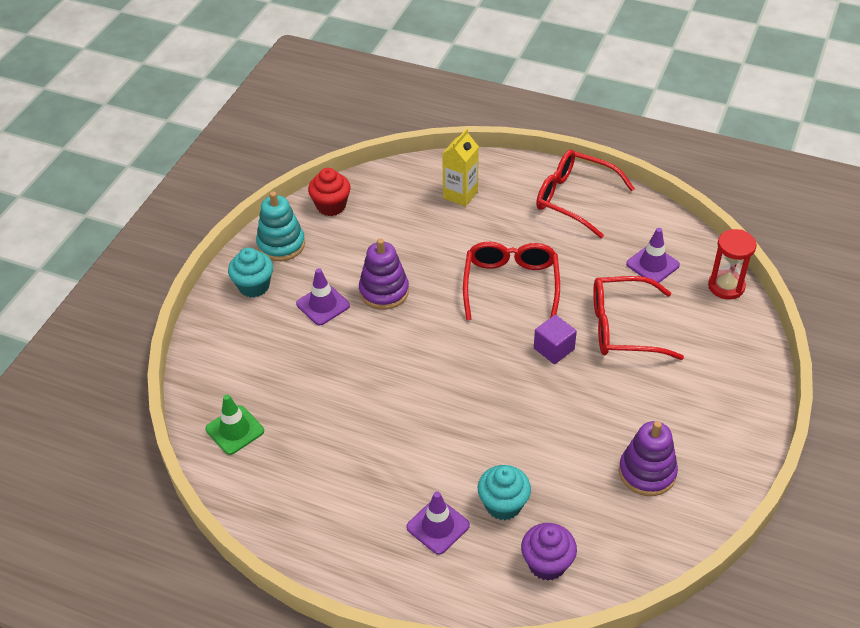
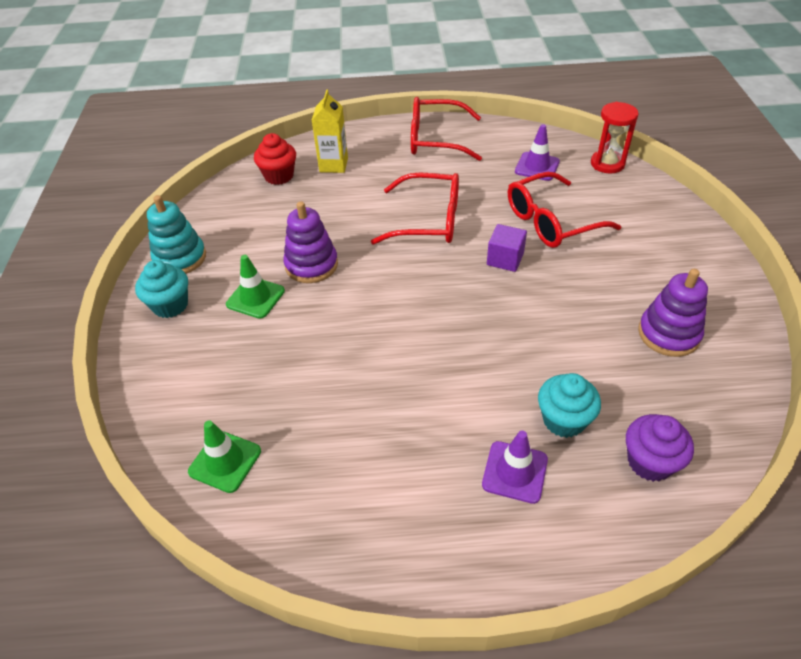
camera: 25 degrees left, 0 degrees up
(323, 305) = (255, 298): purple traffic cone -> green traffic cone
(331, 206) = (214, 210): red cupcake -> red cupcake (279, 176)
(511, 285) = (428, 220): red glasses -> red glasses turned 120 degrees clockwise

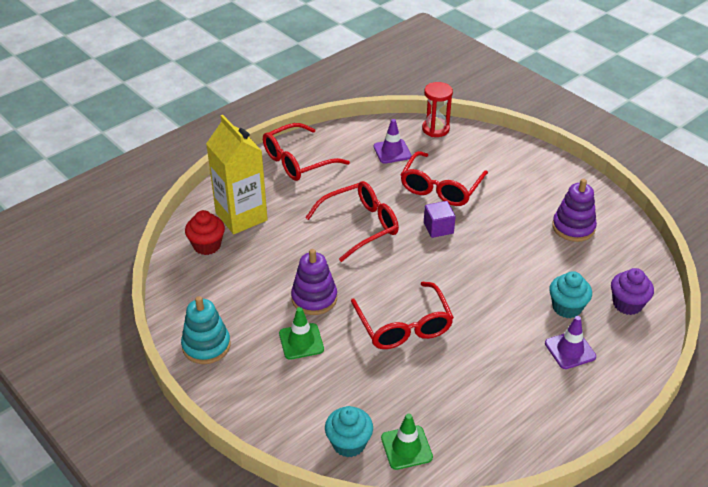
camera: 40 degrees left, 5 degrees down
(170, 305) = (243, 381): turquoise cupcake -> turquoise cupcake (349, 443)
(333, 165) = (241, 216): yellow carton -> yellow carton, size x1.64
(362, 337) = (404, 326): none -> red glasses

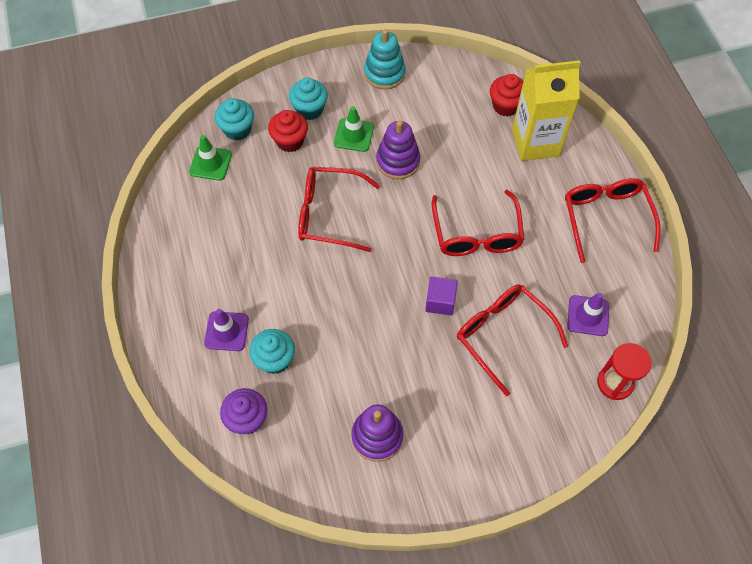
camera: 115 degrees right, 20 degrees up
(287, 390) = (309, 109): none -> turquoise cupcake
(337, 390) = (290, 141): none -> red cupcake

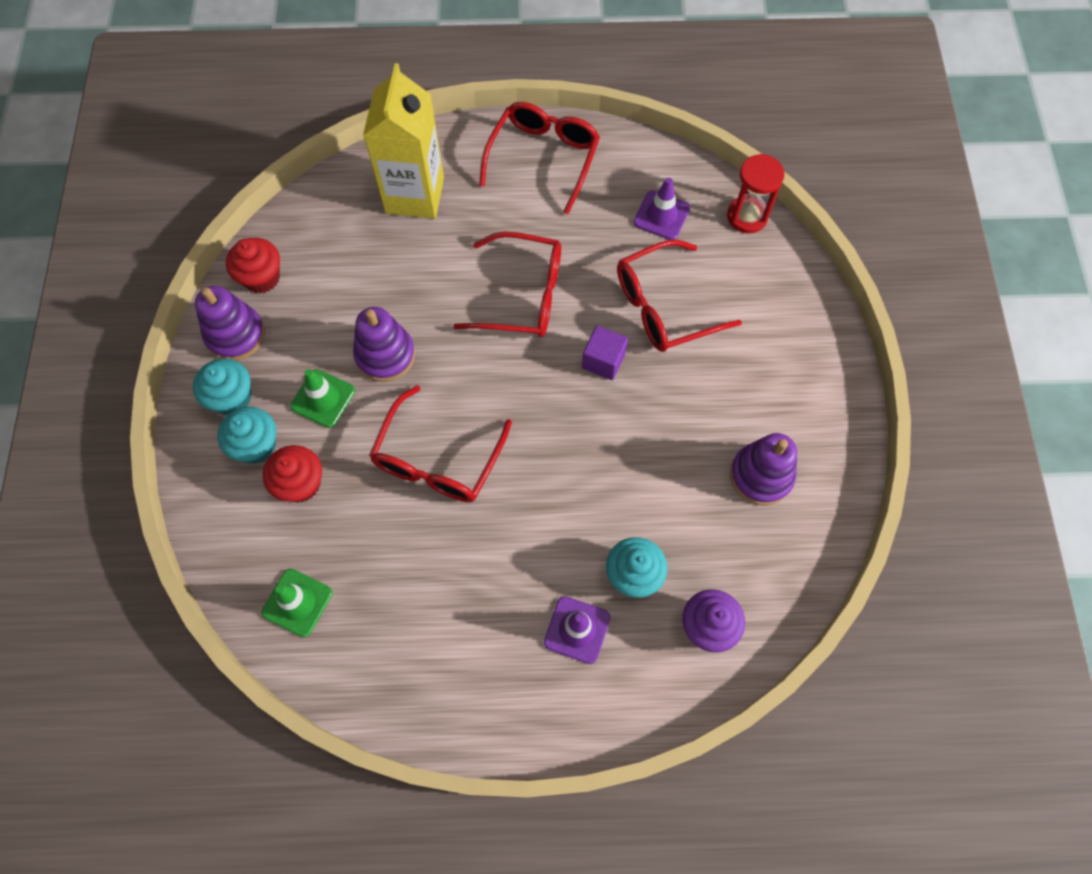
camera: 75 degrees left, 5 degrees up
(237, 129) = (252, 552): turquoise cupcake -> turquoise cupcake (232, 398)
(384, 73) = (235, 335): turquoise stacking toy -> purple stacking toy
(506, 106) = (347, 210): red cupcake -> red cupcake (262, 278)
(606, 218) = (543, 158): red glasses -> red glasses turned 105 degrees clockwise

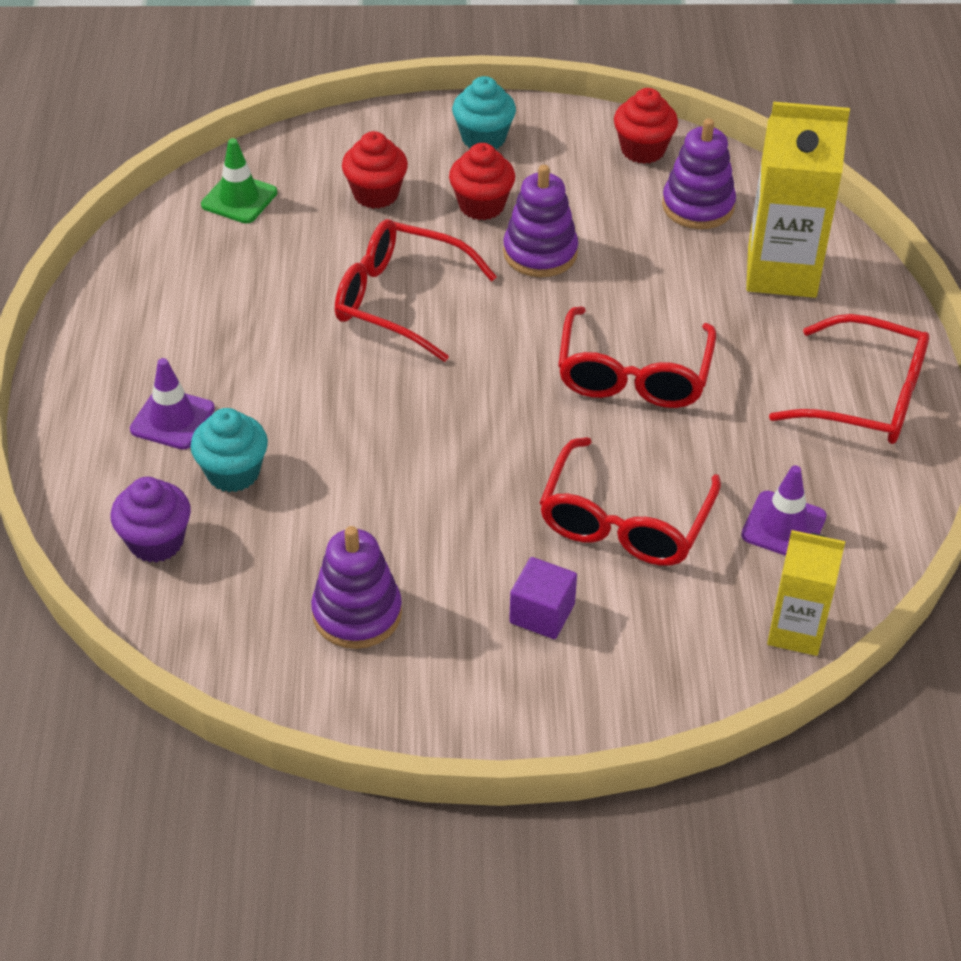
camera: 90 degrees right, 20 degrees down
(235, 335) = (564, 135): purple stacking toy -> purple stacking toy (698, 206)
(256, 445) = (424, 159): turquoise cupcake -> none
(323, 398) = (481, 205): green traffic cone -> red cupcake
(603, 360) = (536, 453): purple cube -> purple cube (542, 613)
(664, 307) = (624, 521): red glasses -> red glasses turned 135 degrees counterclockwise
(747, 216) = (796, 631): red hourglass -> yellow carton

